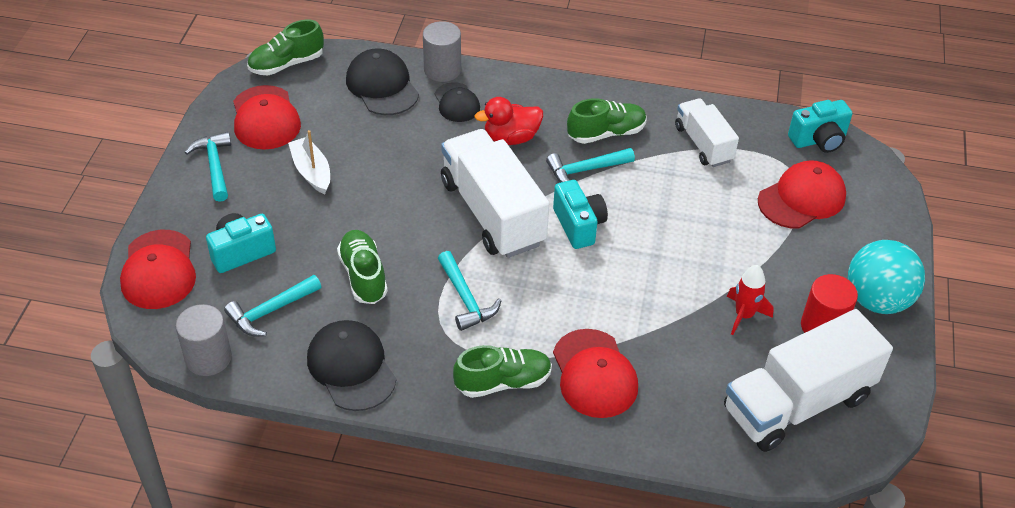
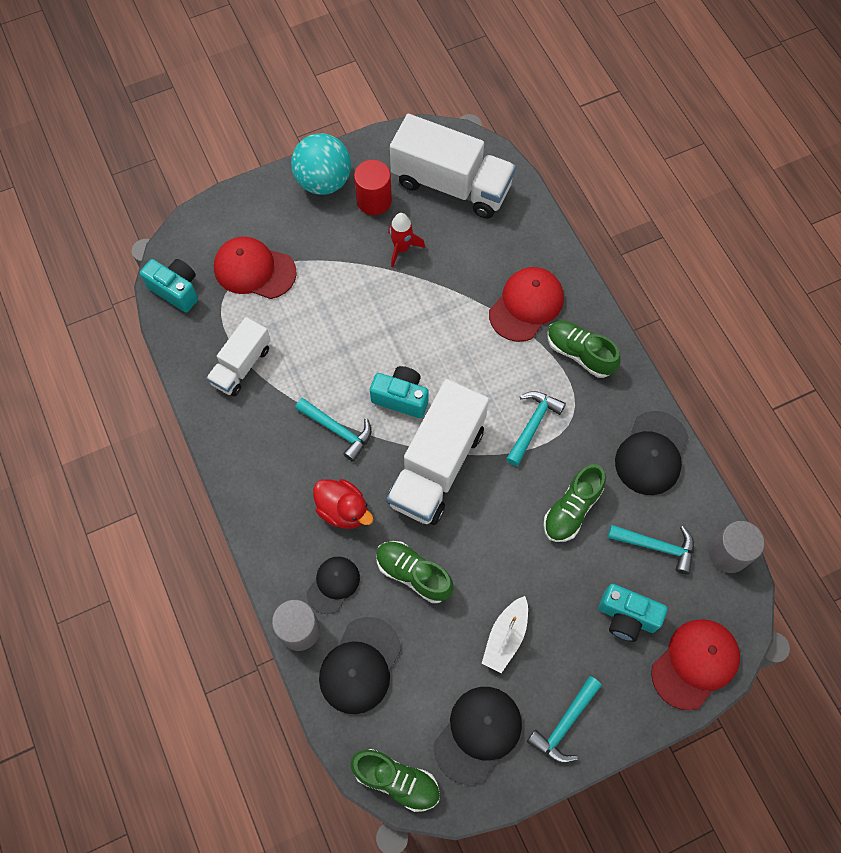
camera: 125 degrees left, 20 degrees up
(265, 118) = (478, 734): red cap -> black cap
(579, 225) = (401, 398): turquoise camera -> turquoise camera turned 75 degrees clockwise
(606, 133) = (282, 442): green shoe -> green shoe (413, 574)

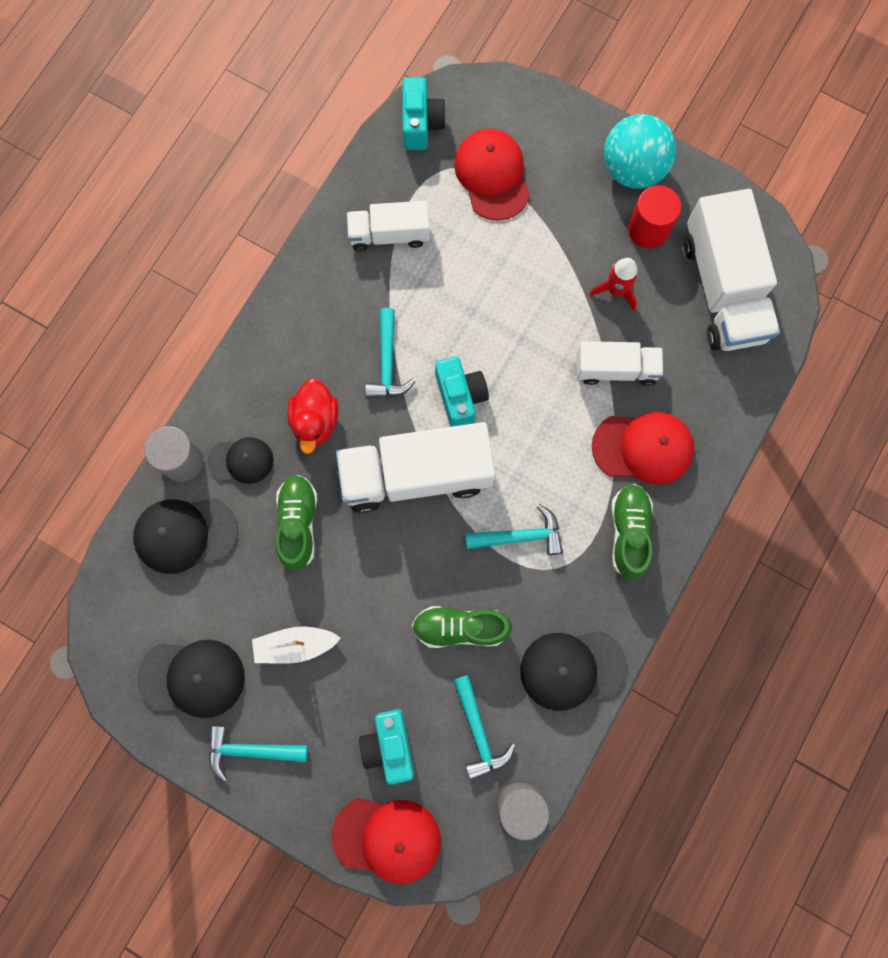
camera: 55 degrees right, 10 degrees up
(396, 780) = (107, 633): green shoe -> none
(458, 285) = (616, 369): none -> white truck

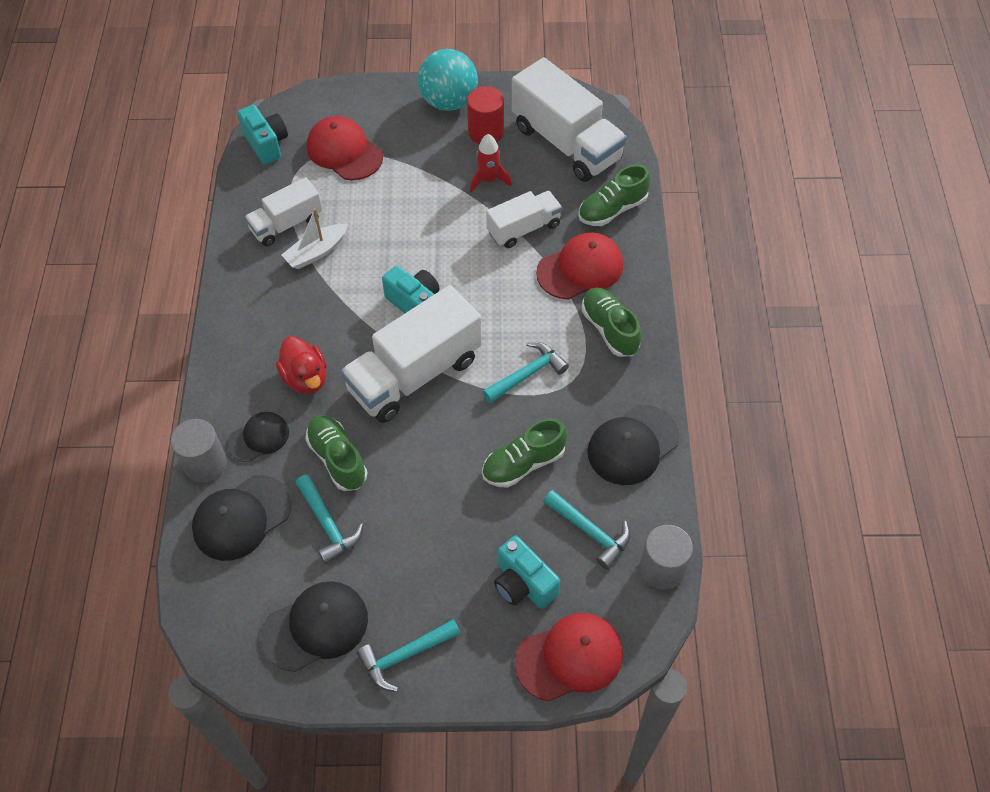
camera: 30 degrees left, 20 degrees down
(295, 645) = (392, 551): white boat -> white boat (316, 252)
(387, 363) = (340, 309): turquoise hammer -> turquoise hammer (328, 524)
(719, 396) = (612, 209): none -> green shoe

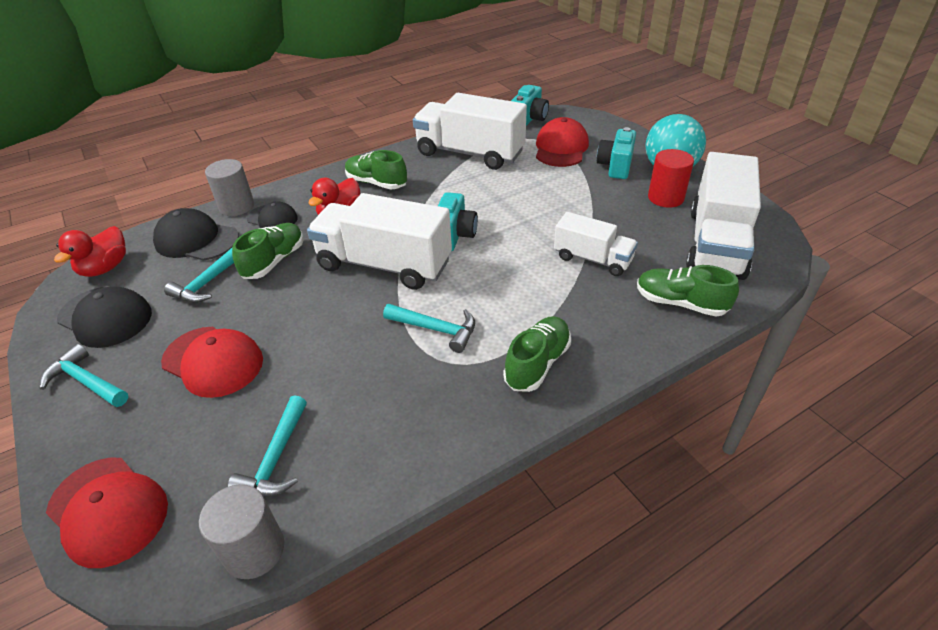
camera: 60 degrees right, 15 degrees down
(224, 615) = (105, 268): none -> red duck
(286, 224) = (470, 153): white truck -> white truck, size x1.74
(316, 252) = (458, 174): white boat -> none
(489, 180) = (620, 219): red rocket -> none
(523, 463) = (332, 370): green shoe -> green shoe (376, 183)
(523, 584) = (191, 431): turquoise camera -> turquoise camera (615, 166)
(580, 269) = (587, 312): red cap -> red cap (213, 361)
(632, 445) = (407, 446): black cap -> none

